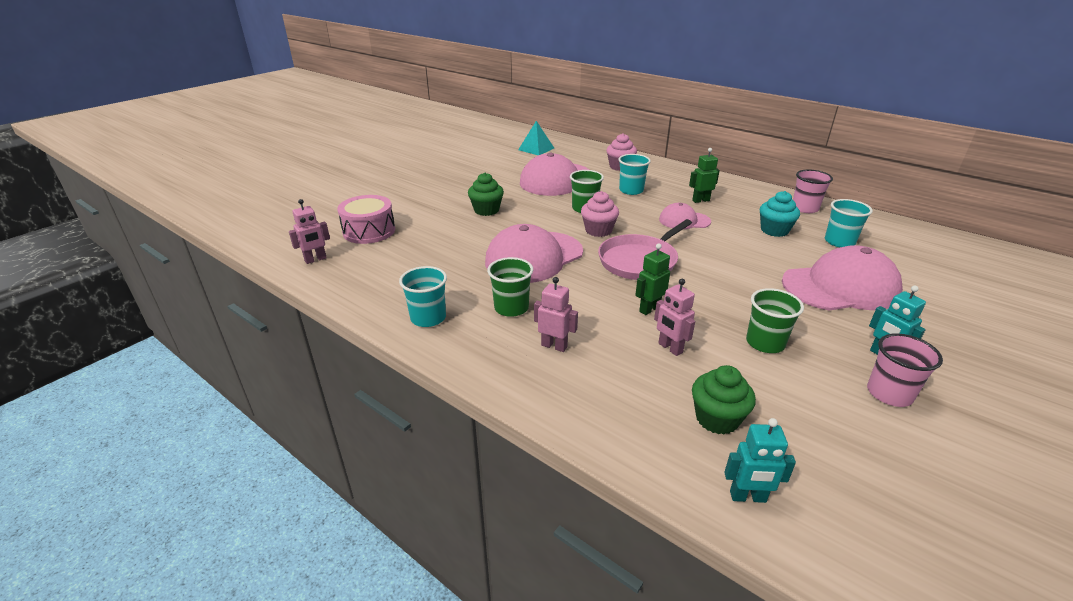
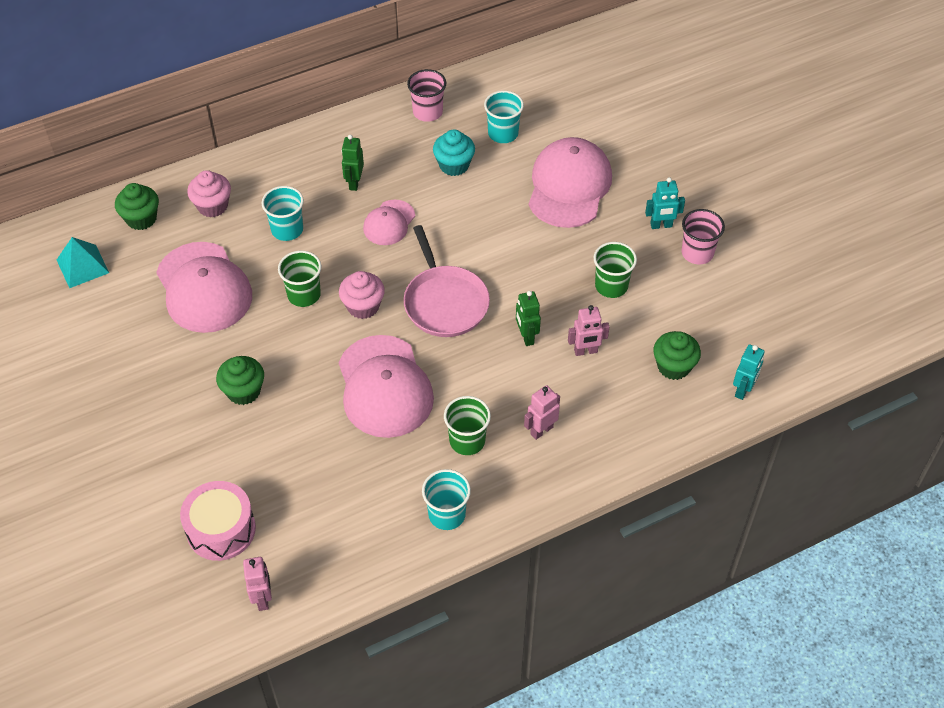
camera: 65 degrees left, 20 degrees up
(586, 153) = (141, 218): none -> green cupcake

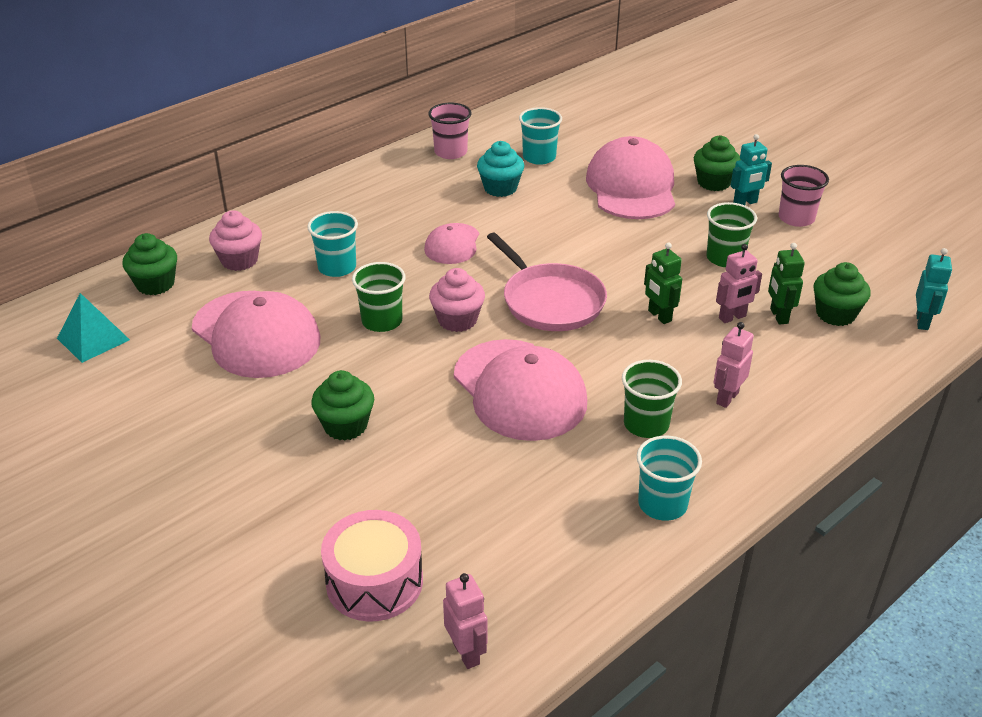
camera: 15 degrees left, 15 degrees down
(354, 183) = (397, 217): green robot -> green robot (778, 316)
(645, 195) = (713, 182): none -> green cupcake

